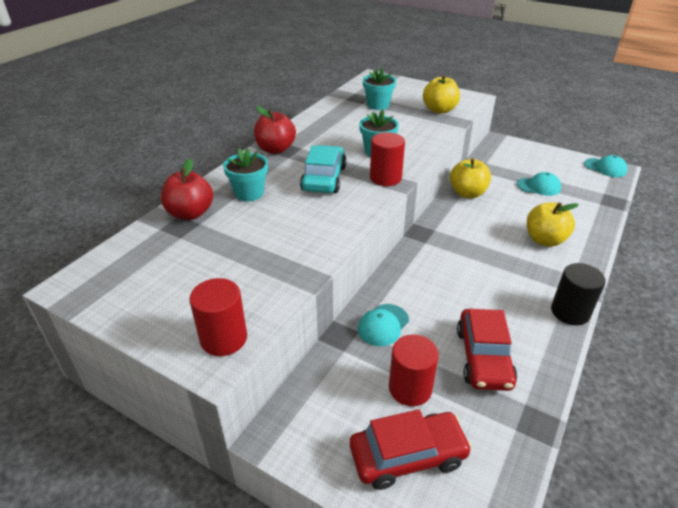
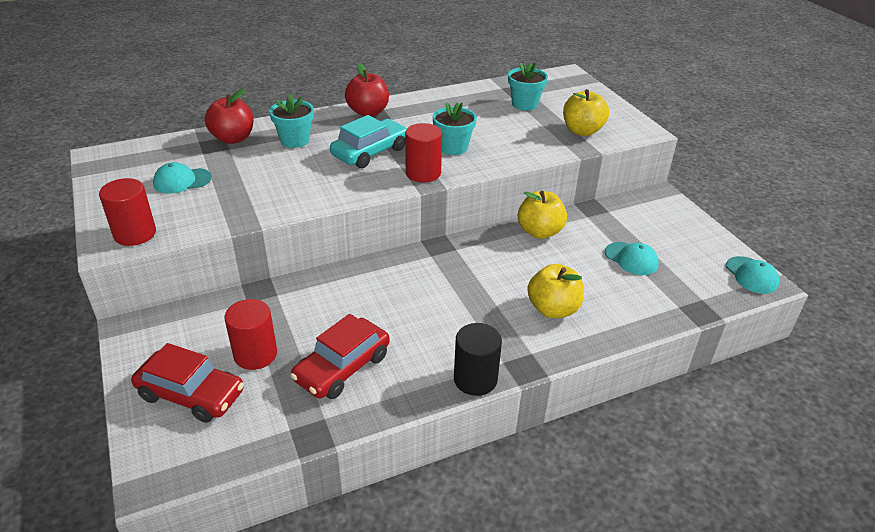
camera: 35 degrees right, 0 degrees up
(383, 325) = (300, 300): turquoise cap -> turquoise cap (182, 181)

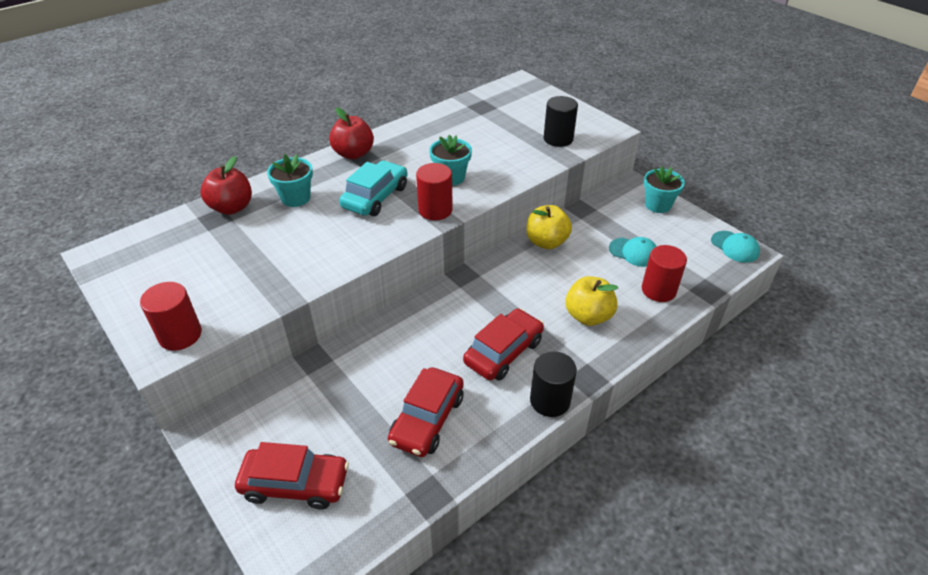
camera: 15 degrees left, 5 degrees up
(182, 181) = (201, 265): turquoise cap -> none
(255, 354) = (339, 426): red cylinder -> red cylinder (658, 290)
(447, 323) = (503, 352): none -> red car
(524, 104) = (495, 120): turquoise flower pot -> turquoise flower pot (657, 205)
(582, 131) = (558, 139): yellow apple -> black cylinder

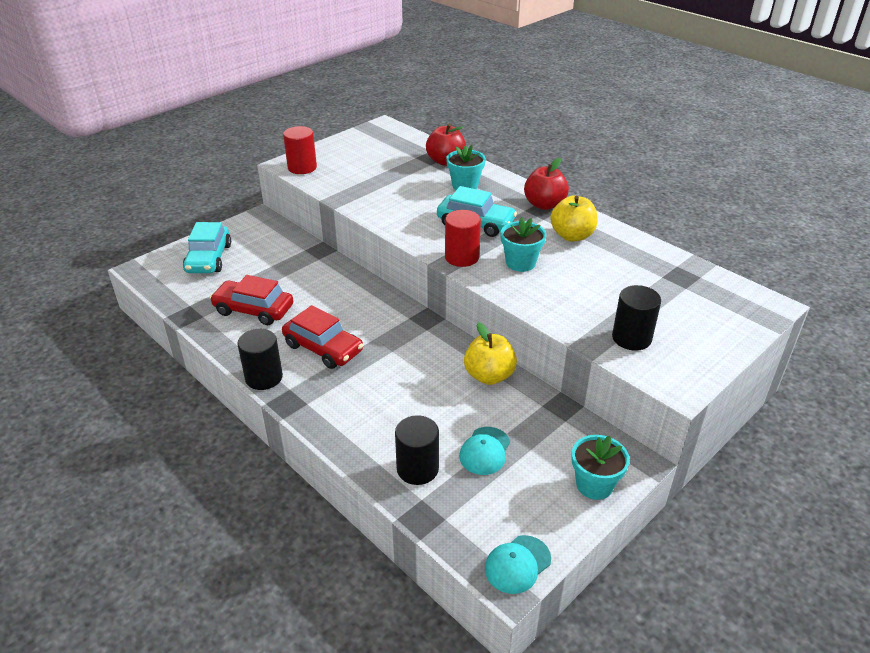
camera: 85 degrees right, 5 degrees down
(295, 484) = (209, 258): red car -> turquoise car
(588, 316) = (372, 406): yellow apple -> yellow apple (572, 236)
(658, 290) = (417, 469): red cylinder -> black cylinder

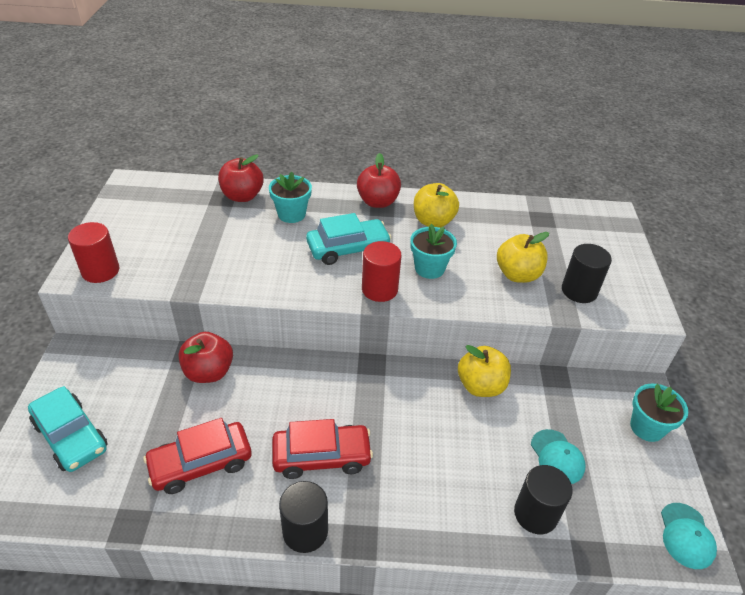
camera: 45 degrees left, 5 degrees up
(317, 266) = (209, 372): none -> red apple
(591, 301) = (517, 275): none -> yellow apple

